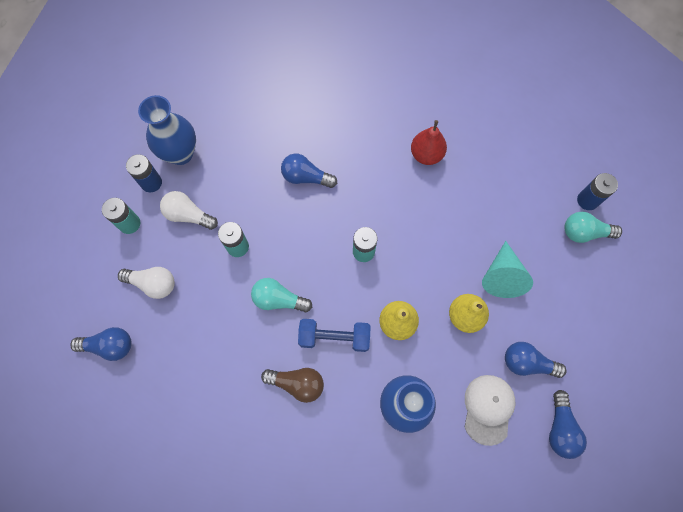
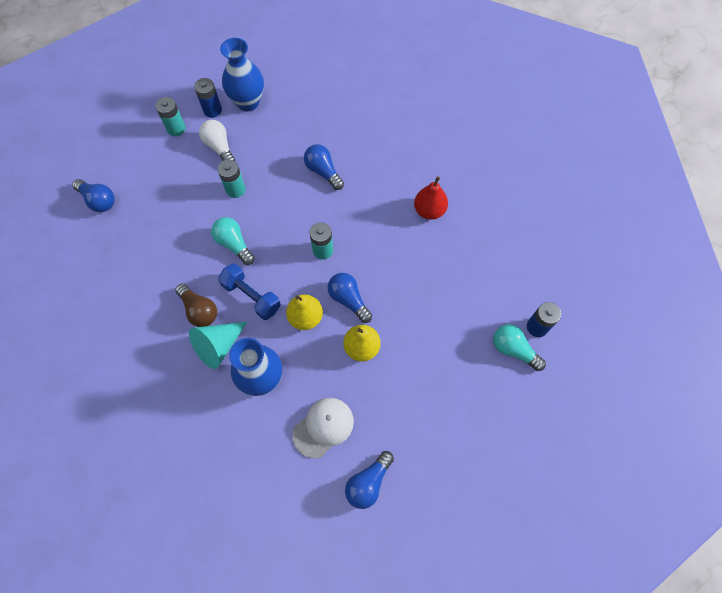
camera: 35 degrees right, 5 degrees down
(153, 284) = (159, 178): white light bulb -> none
(502, 276) = (416, 338): turquoise cone -> turquoise cone (218, 346)
(527, 363) = (382, 415): blue light bulb -> blue light bulb (348, 300)

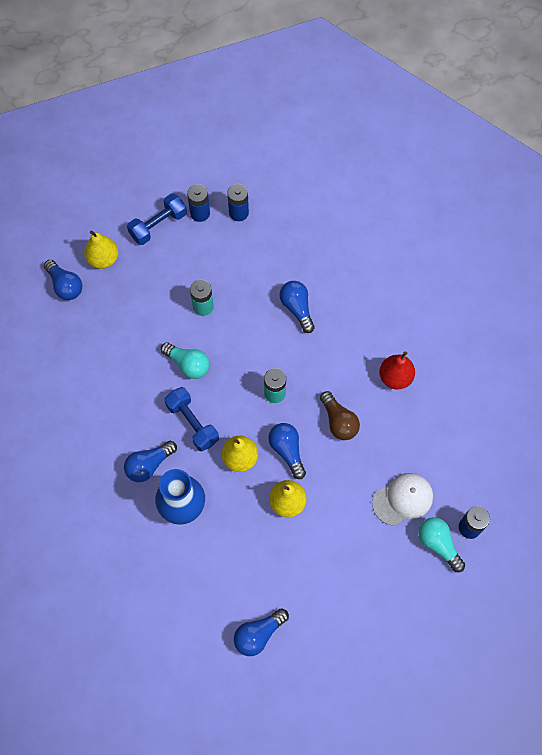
camera: 15 degrees right, 0 degrees up
(130, 169) = (103, 259): none -> yellow pear
(176, 129) = (158, 225): turquoise battery -> blue dumbbell
(199, 310) = (139, 424): brown light bulb -> brown light bulb (338, 422)
(218, 346) = (149, 465): turquoise cone -> blue light bulb
(219, 147) = (197, 256): white light bulb -> none
(234, 244) = (188, 365): turquoise light bulb -> turquoise light bulb turned 150 degrees clockwise
(248, 102) = (238, 213): blue vase -> blue battery
(323, 427) = (230, 570): white cap -> white cap (403, 499)

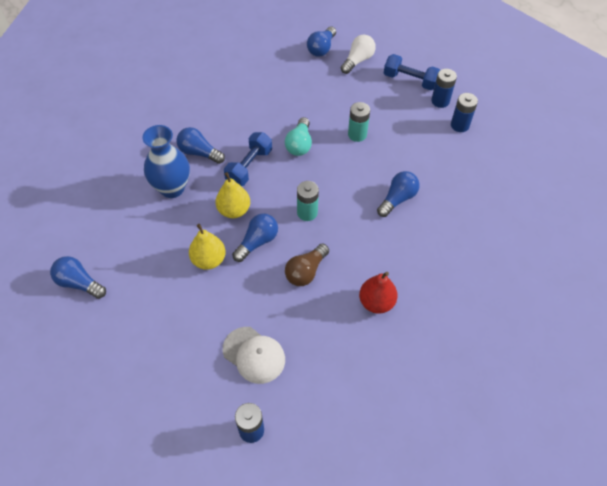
camera: 65 degrees right, 10 degrees down
(103, 259) = (358, 60): yellow pear -> white light bulb
(438, 544) = (221, 405): turquoise light bulb -> none

